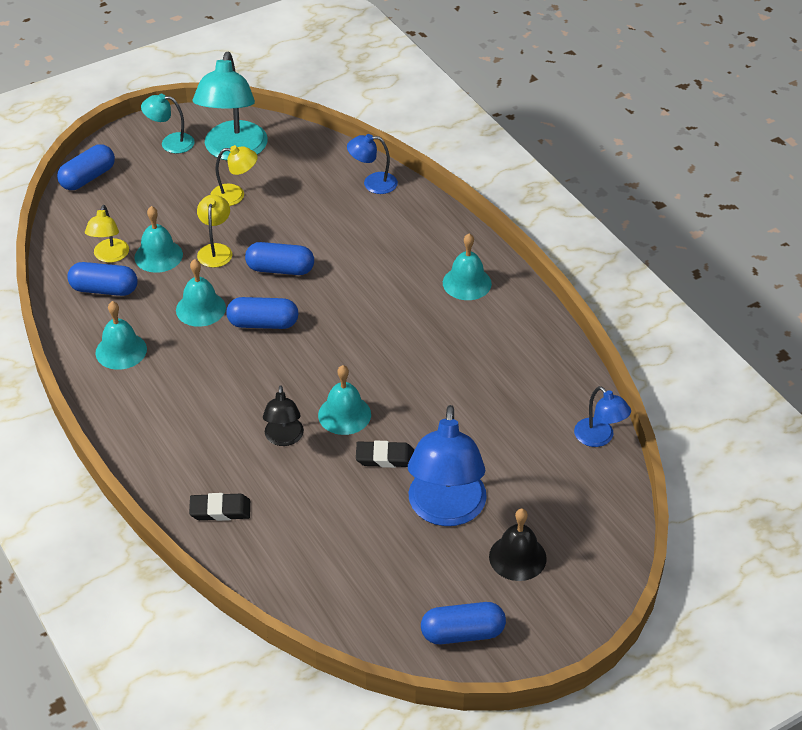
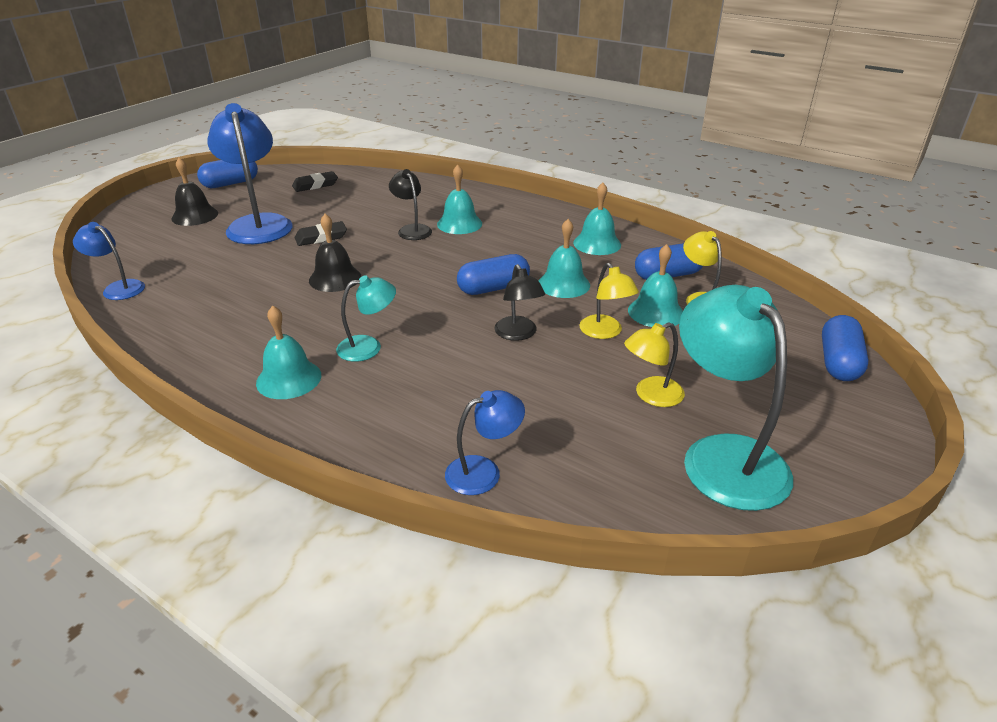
camera: 155 degrees right, 10 degrees down
(170, 143) = (816, 438): turquoise lamp -> turquoise lamp (368, 347)
(220, 510) = (430, 193): black eraser -> black eraser (315, 185)
(280, 269) = (518, 334): blue capsule -> black lamp
(344, 414) = (370, 251): turquoise bell -> turquoise bell (459, 224)
(395, 384) = (335, 278): none -> black bell

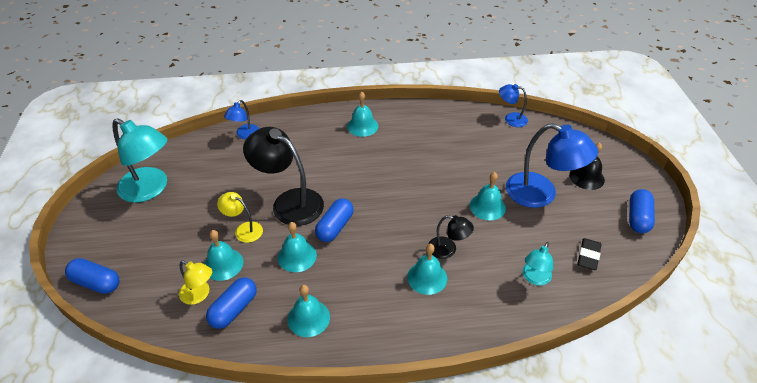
camera: 140 degrees right, 10 degrees up
(118, 288) = (511, 119): blue lamp -> blue lamp turned 150 degrees counterclockwise
(321, 237) = (487, 206): black eraser -> turquoise bell
(335, 278) = (427, 182): black bell -> none
(368, 347) = (351, 156): turquoise lamp -> turquoise lamp (534, 278)
(518, 334) = (289, 202): black lamp -> black lamp, size x1.92
(651, 395) = (196, 202): yellow lamp -> none
(838, 362) = (96, 283): blue capsule -> blue capsule turned 45 degrees counterclockwise

